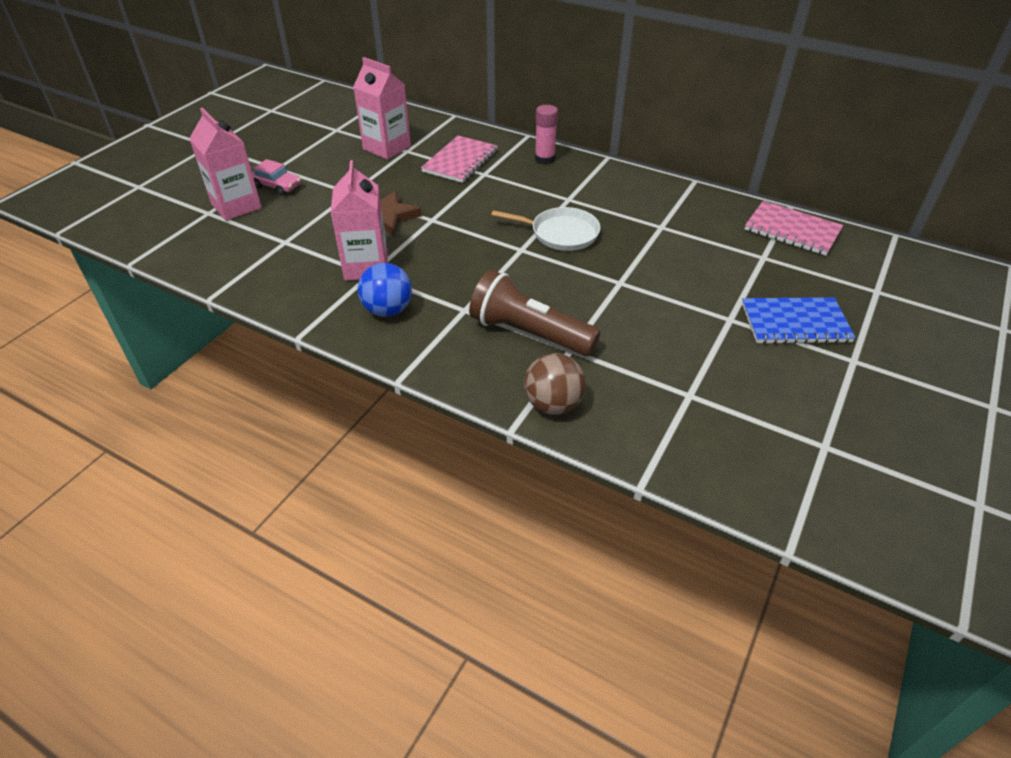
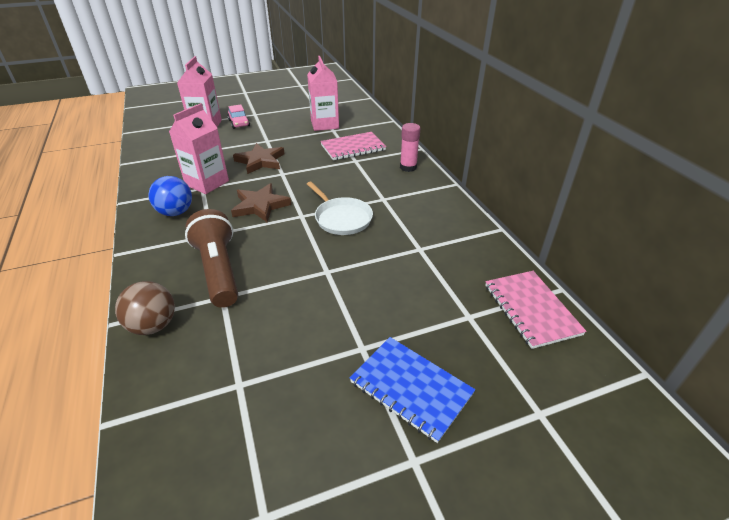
camera: 40 degrees right, 5 degrees down
(466, 260) = (260, 205): none -> brown star

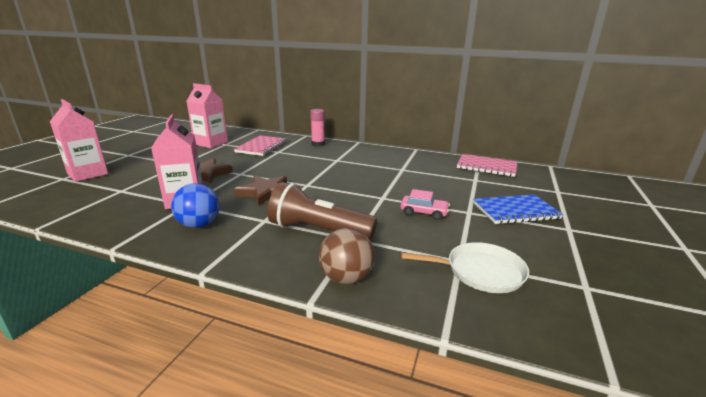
camera: 50 degrees left, 15 degrees down
(239, 123) = (125, 163): pink car -> pink car (424, 213)
(341, 218) = (334, 176): white pan -> white pan (480, 272)

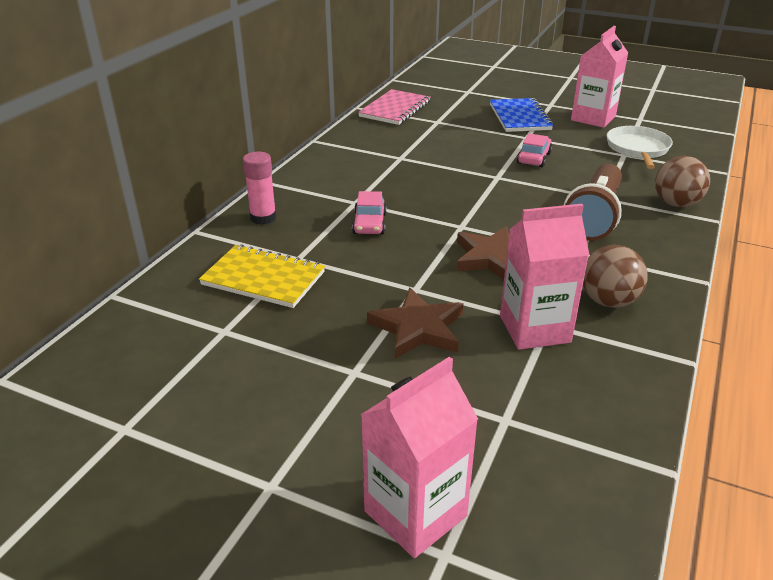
camera: 85 degrees left, 10 degrees up
(199, 225) = (608, 301): blue ball -> brown ball
(211, 143) = (211, 353): pink carton -> pink carton (593, 118)
(261, 147) = (263, 278): pink notebook -> yellow notebook
(311, 163) = (369, 224): none -> pink car

